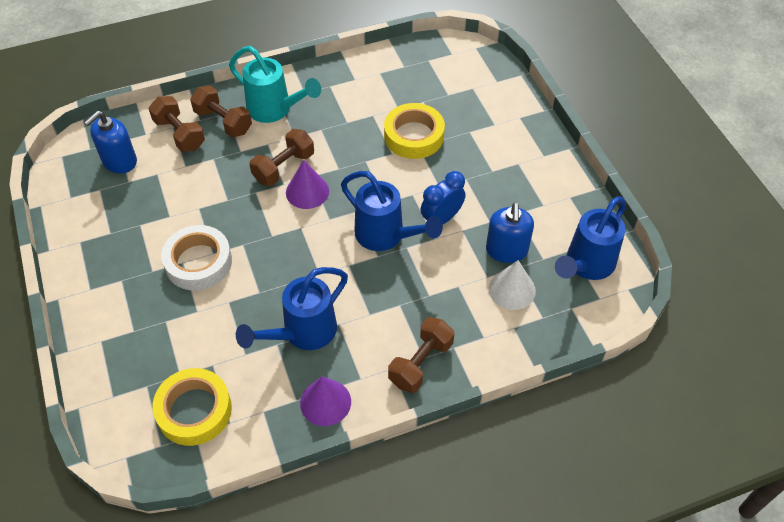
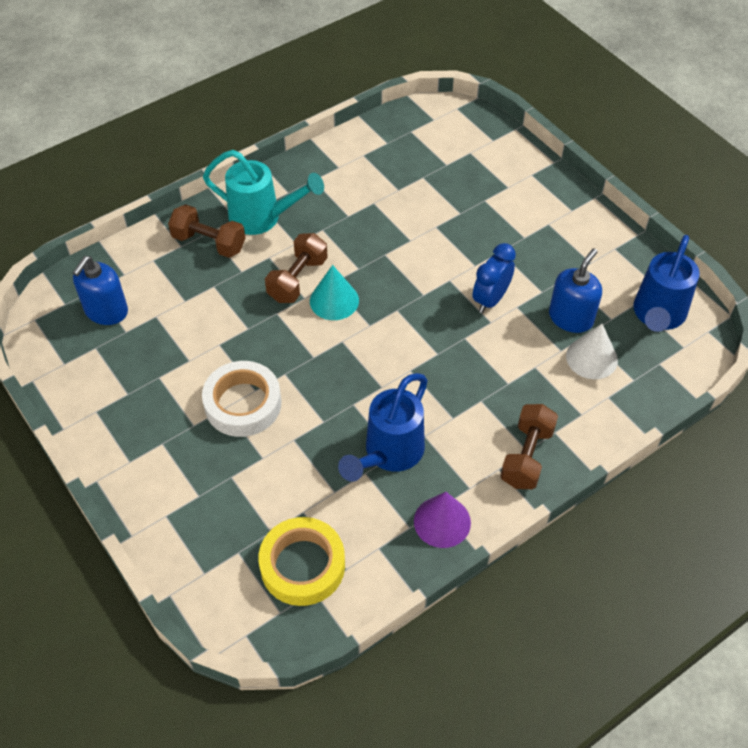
camera: 15 degrees left, 0 degrees up
(179, 134) = (164, 266): brown dumbbell -> none
(307, 191) = (334, 300): purple cone -> turquoise cone
(386, 236) = (439, 331): blue watering can -> none
(414, 136) = (427, 216): yellow tape -> none
(506, 250) = (571, 318): blue soap dispenser -> blue soap dispenser turned 135 degrees counterclockwise

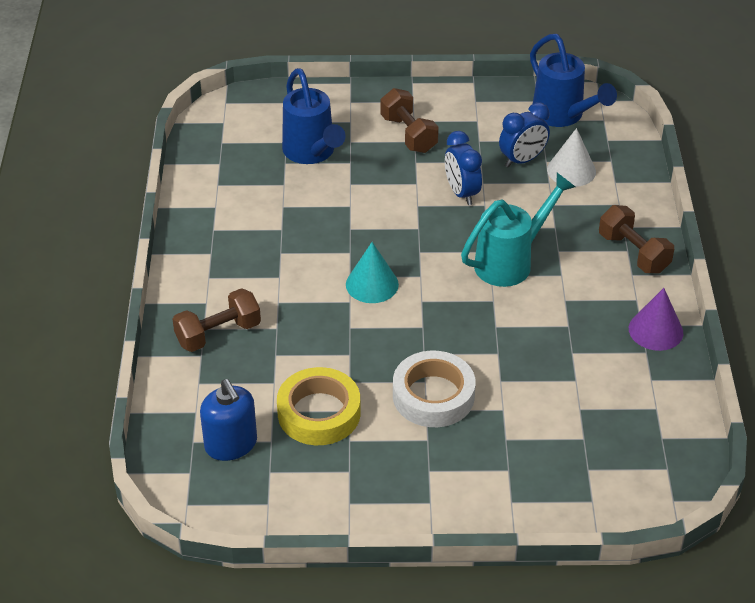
camera: 55 degrees left, 10 degrees down
(263, 218) = (226, 284): turquoise watering can -> turquoise watering can (511, 261)
(297, 279) = (324, 296): brown dumbbell -> brown dumbbell (408, 134)
(302, 565) = (633, 433): yellow tape -> yellow tape (319, 413)
(388, 454) = (566, 330): blue watering can -> blue watering can (312, 153)
(571, 318) = (522, 160): blue soap dispenser -> blue clock

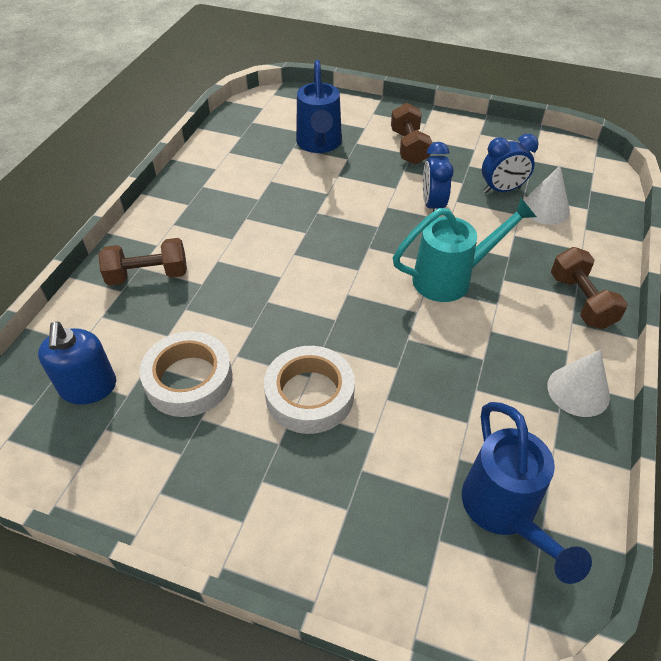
camera: 20 degrees right, 5 degrees up
(319, 413) = (189, 379): yellow tape -> white tape
(372, 284) = (309, 266): turquoise cone -> none
(563, 116) = (555, 161): blue watering can -> blue watering can (504, 513)
(655, 330) = (578, 391): purple cone -> white cone

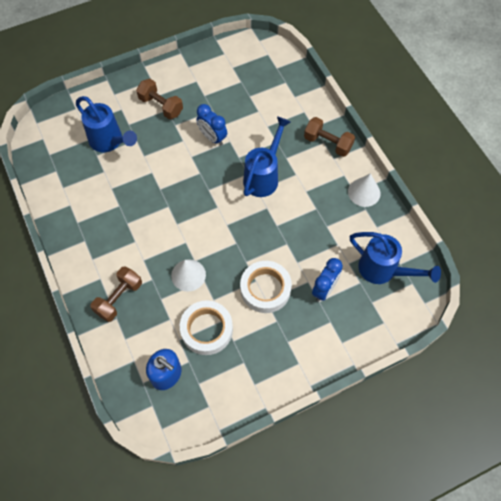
camera: 45 degrees left, 15 degrees up
(452, 278) = (264, 176): turquoise watering can -> blue watering can
(502, 190) = (236, 100): blue clock -> blue clock (324, 289)
(545, 209) = (267, 97): white cone -> white cone (188, 275)

